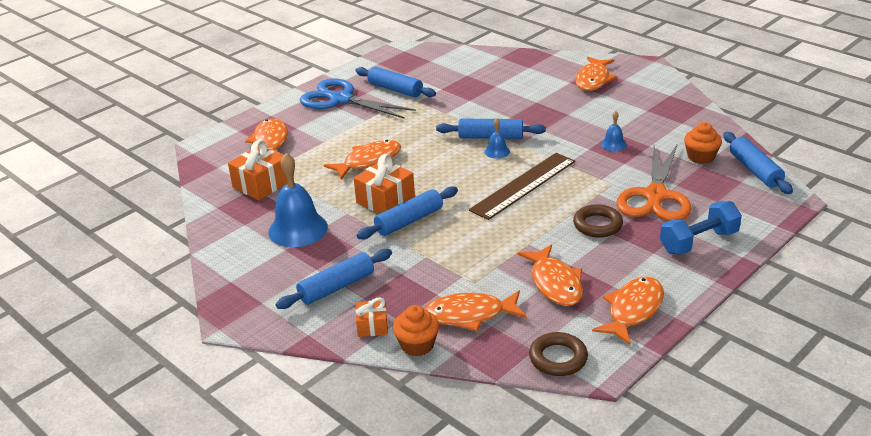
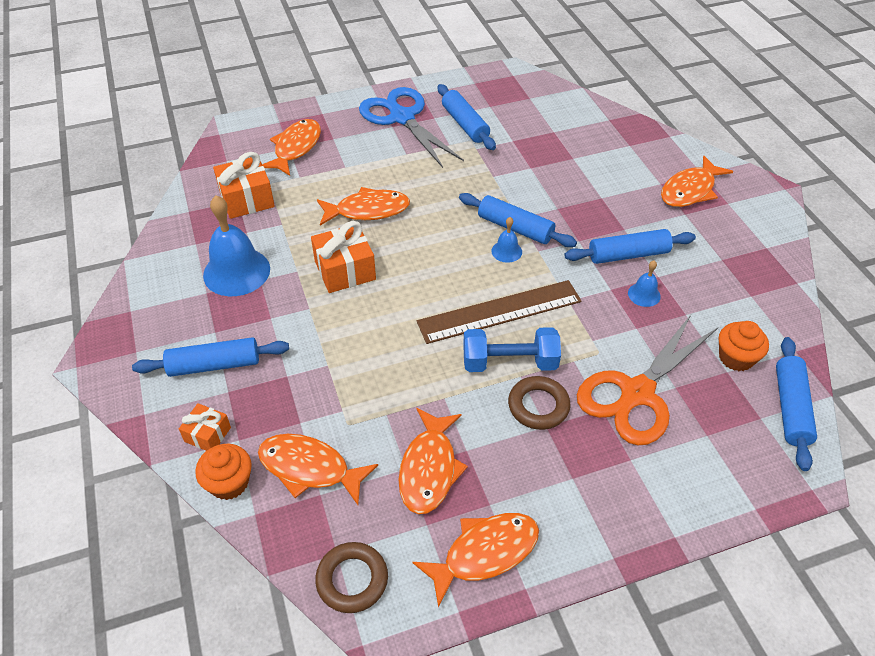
camera: 25 degrees right, 15 degrees up
(409, 221) = (347, 309): blue rolling pin -> blue rolling pin (628, 255)
(698, 242) = (637, 488): blue dumbbell -> blue dumbbell (509, 362)

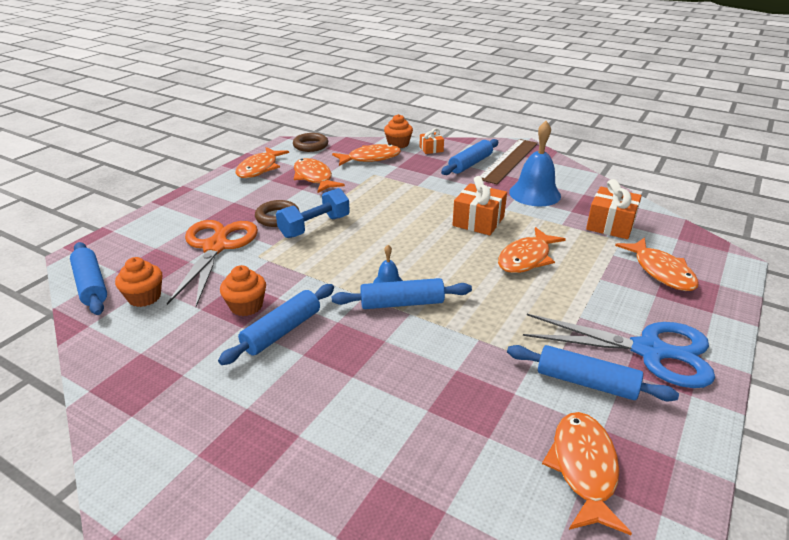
camera: 140 degrees right, 15 degrees down
(499, 312) = (349, 246): brown ruler -> brown ruler (509, 160)
(644, 294) = (246, 306): blue bell -> orange cupcake
(690, 190) = (256, 445): orange fish -> orange fish (583, 468)

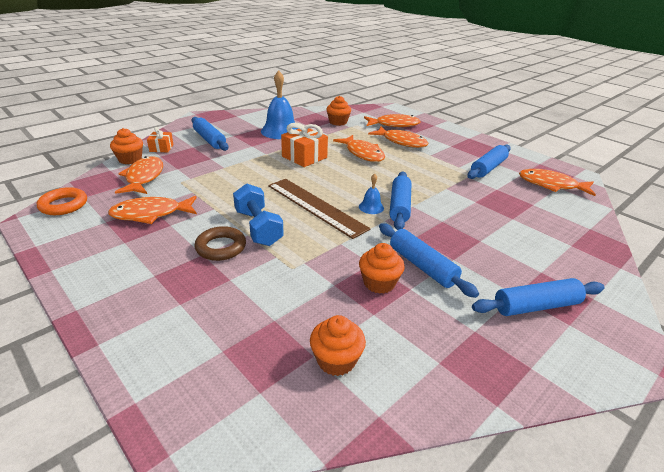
camera: 75 degrees left, 0 degrees up
(91, 285) = (285, 419): blue rolling pin -> blue rolling pin (536, 306)
(216, 247) = (256, 296): orange scissors -> none
(259, 168) = (82, 247): orange fish -> orange fish (401, 142)
(310, 145) = (63, 205): brown ring -> orange ring
(509, 160) = (220, 126): brown ruler -> brown ruler (315, 206)
(610, 225) = (338, 122): orange gift -> orange cupcake
(649, 351) = (463, 147): blue scissors -> none

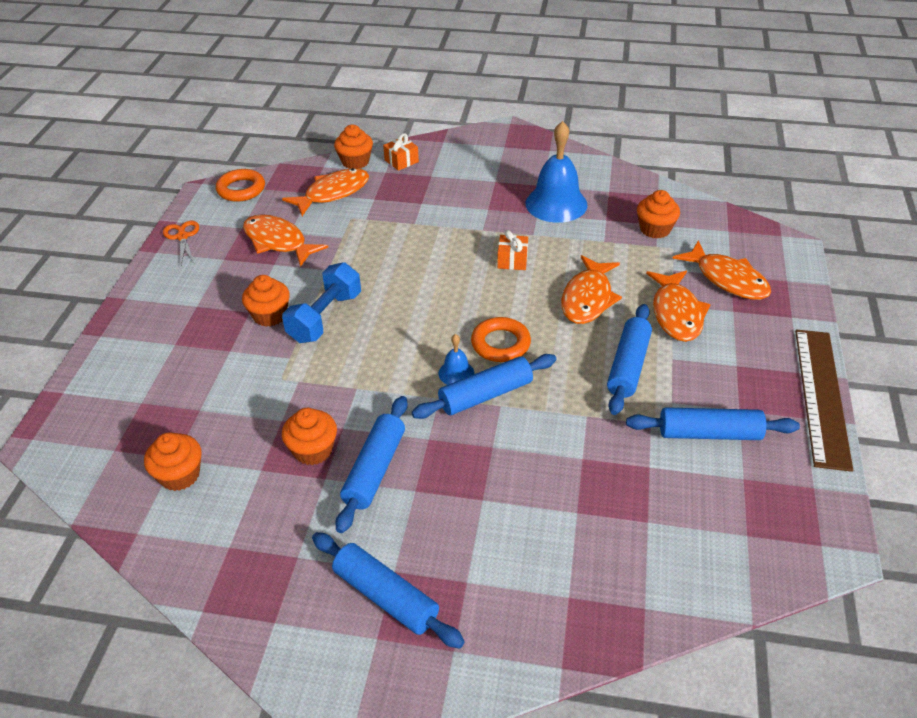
camera: 55 degrees right, 10 degrees up
(60, 250) = (182, 237): none -> orange scissors
(209, 140) = (461, 174): blue rolling pin -> blue rolling pin (628, 366)
(221, 247) = (270, 315): brown ring -> orange cupcake
(304, 157) = (512, 260): orange gift -> orange gift, size x0.58
(315, 206) = (408, 331): brown ruler -> brown ruler (821, 396)
(365, 186) = (500, 344): none -> orange ring
(551, 185) = (743, 524): orange fish -> none

